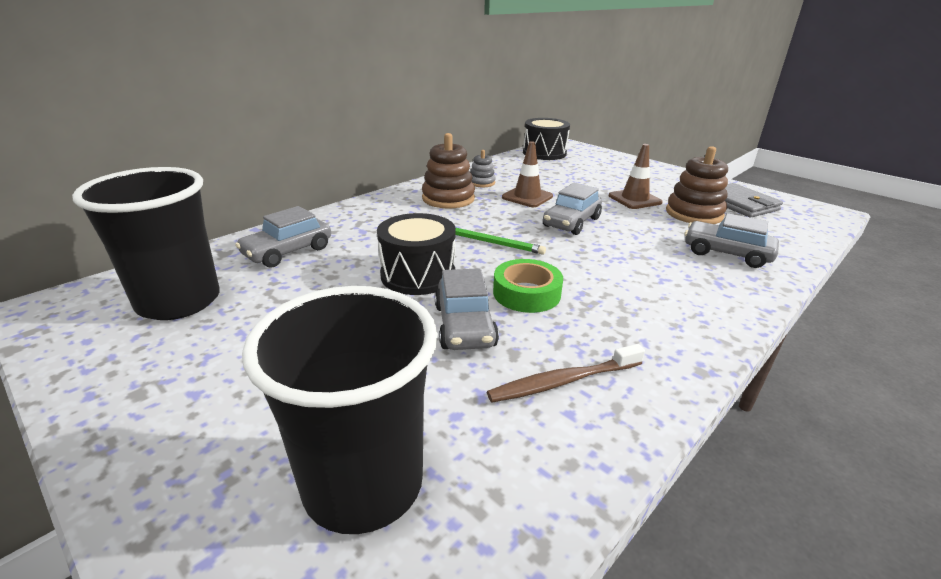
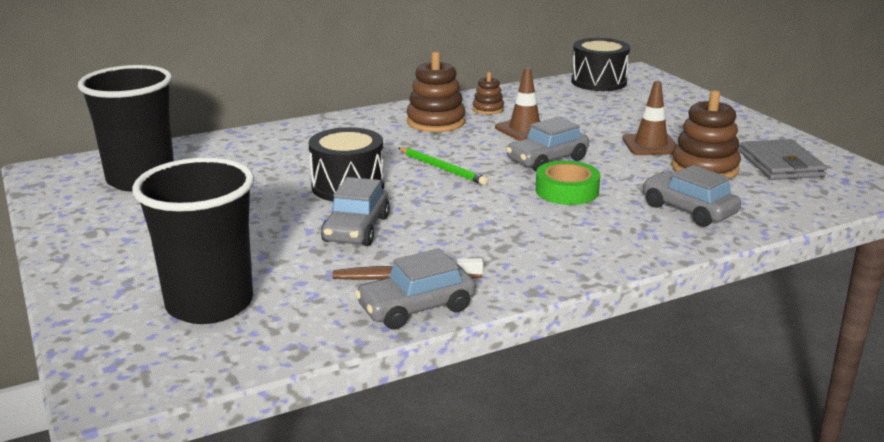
camera: 20 degrees right, 5 degrees down
(288, 251) = (246, 153): grey car -> grey car (416, 308)
(481, 182) = (488, 109): grey stacking toy -> brown stacking toy
(526, 293) = (435, 214): green tape -> green tape (567, 191)

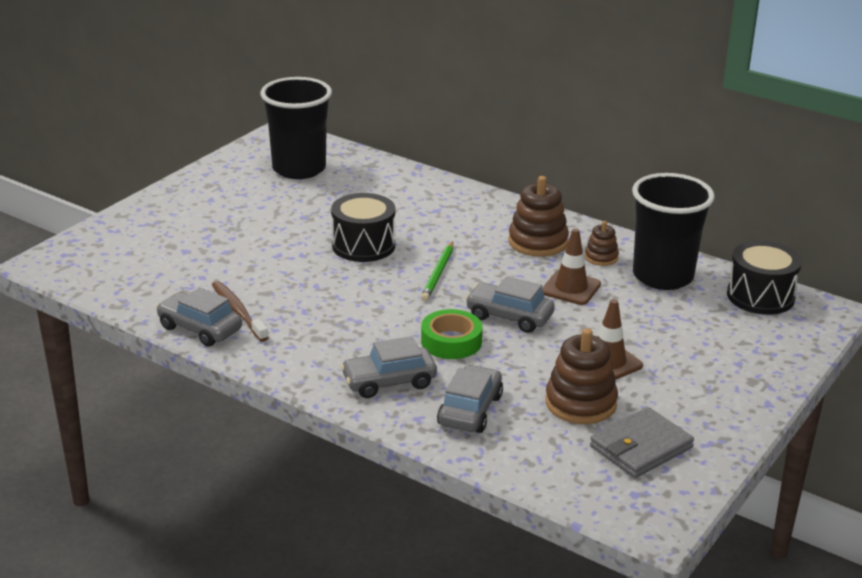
camera: 60 degrees right, 5 degrees up
(210, 304) = (151, 257): black cup -> black cup (663, 276)
(356, 229) = (295, 272): grey car -> grey car (389, 382)

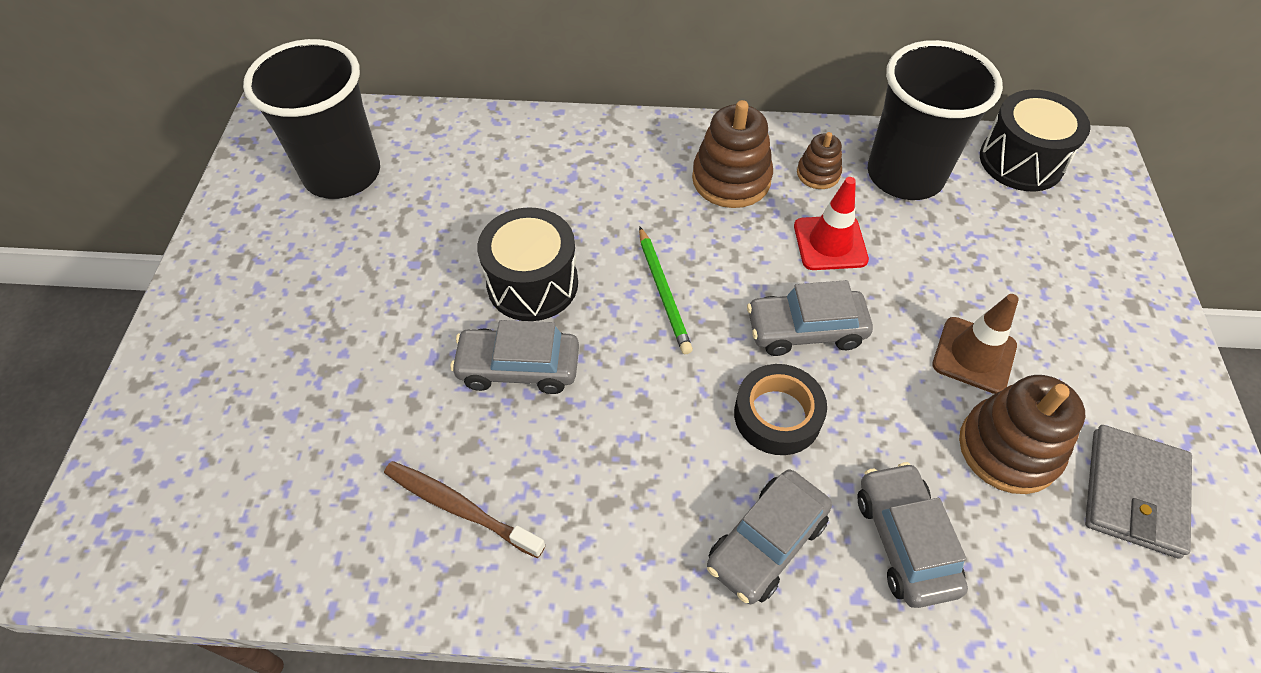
camera: 30 degrees left, 25 degrees up
(200, 328) = (430, 578): grey car -> grey car (518, 368)
(451, 341) = (777, 415): green tape -> black tape
(571, 288) = (830, 243): brown traffic cone -> red traffic cone

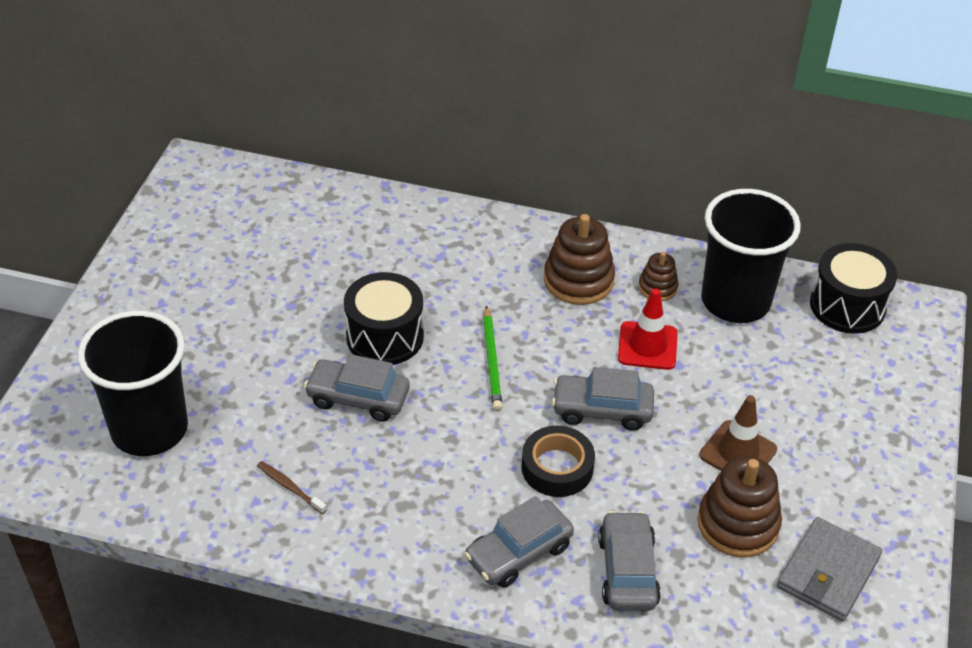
camera: 10 degrees right, 10 degrees down
(342, 174) = (245, 223): black cup -> black cup (149, 429)
(459, 507) = (290, 487): brown toothbrush -> brown toothbrush, size x0.63

